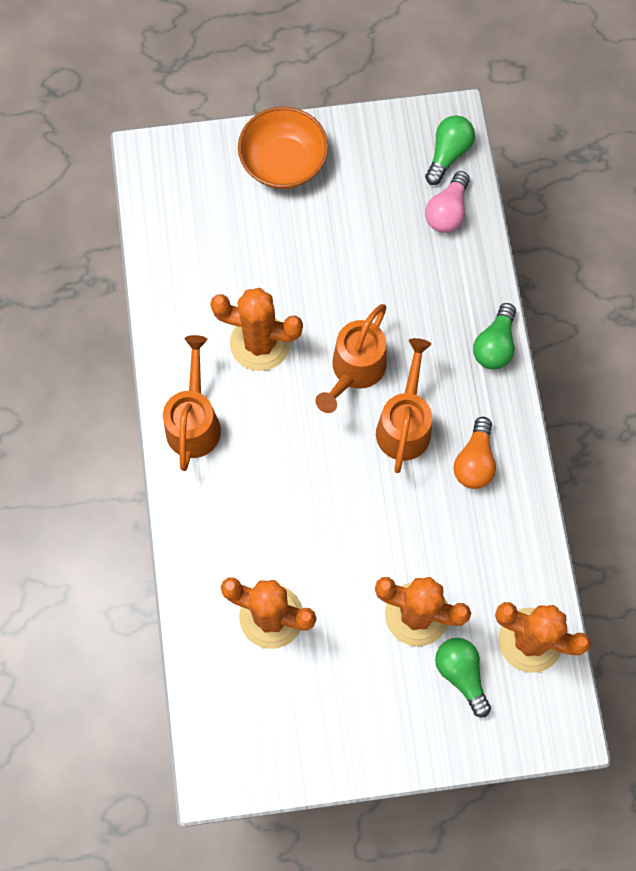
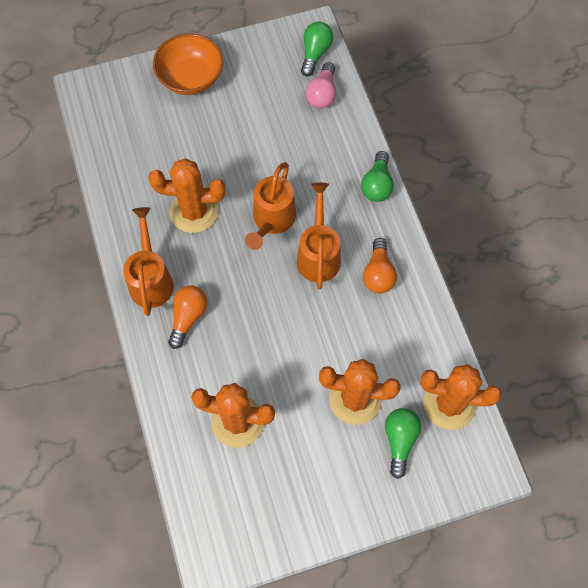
camera: 10 degrees left, 5 degrees down
(232, 477) = (188, 317): none -> orange light bulb
(461, 674) = (400, 441): green light bulb -> green light bulb turned 45 degrees clockwise

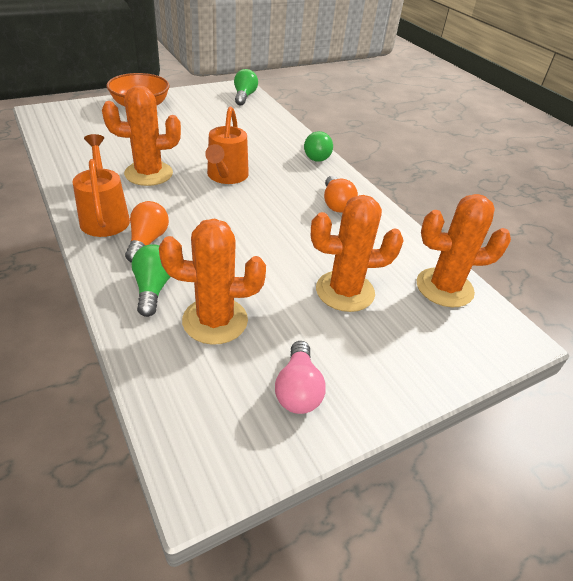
camera: 15 degrees left, 25 degrees down
(318, 254) = (276, 194): orange watering can -> none
(322, 94) = (255, 113): pink light bulb -> pink light bulb (298, 389)
(400, 441) = (406, 321): green light bulb -> green light bulb (153, 288)

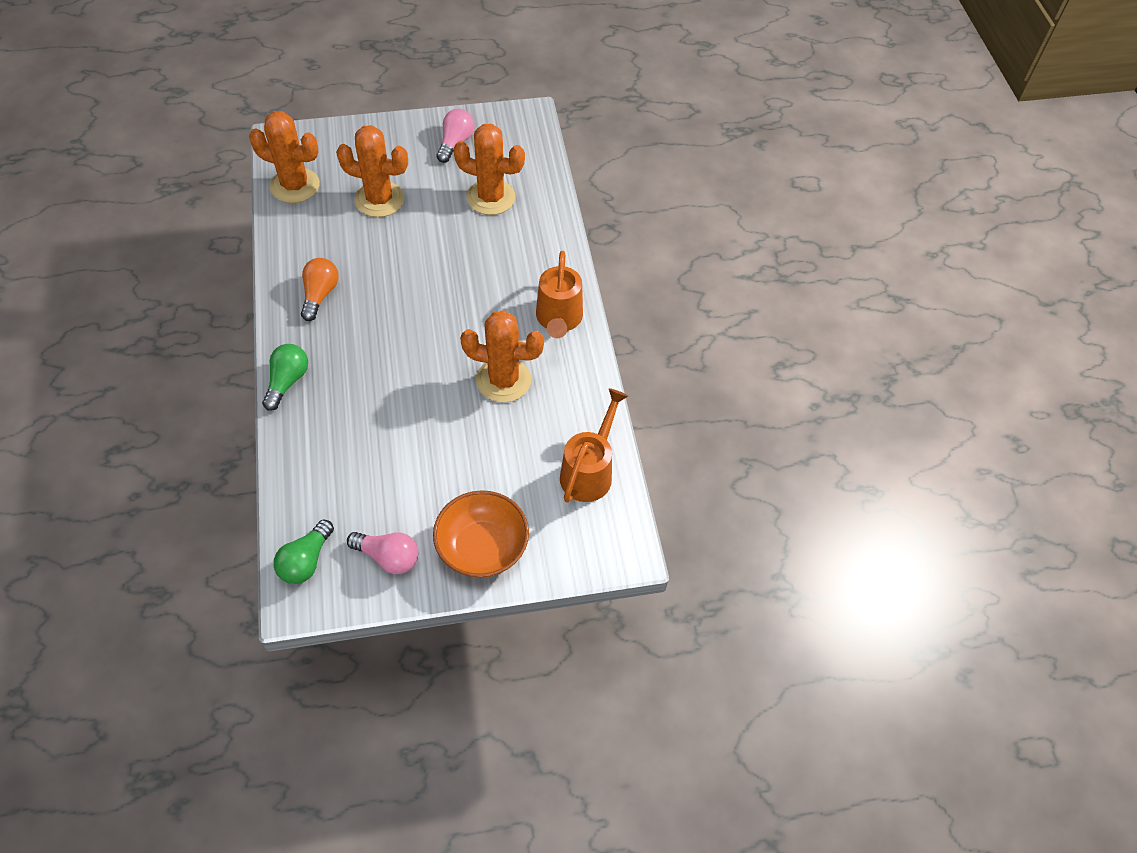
camera: 160 degrees left, 15 degrees up
(147, 241) = (524, 281): orange light bulb -> none
(153, 288) = (529, 233): green light bulb -> none
(198, 100) = (388, 557): none -> pink light bulb
(226, 177) = (418, 359): orange watering can -> orange watering can (589, 471)

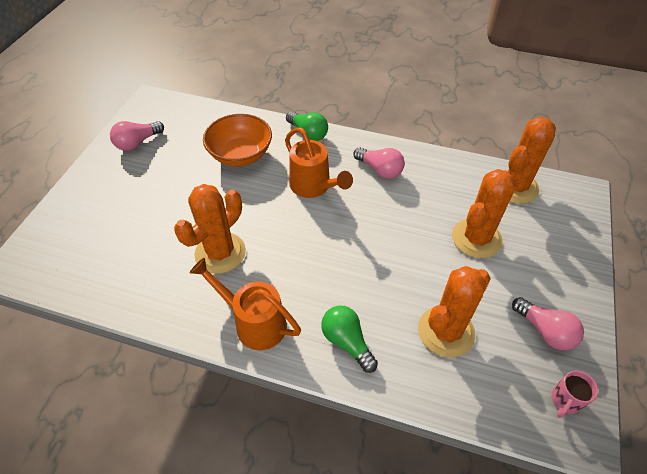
camera: 120 degrees right, 5 degrees down
(306, 561) = (169, 109): green light bulb -> green light bulb (347, 342)
(320, 295) = (380, 170): orange light bulb -> pink light bulb
(482, 547) = (99, 188): orange bowl -> orange bowl (240, 154)
(508, 126) = (565, 400): none -> pink mug
(589, 471) = (93, 275): orange watering can -> orange watering can (314, 187)

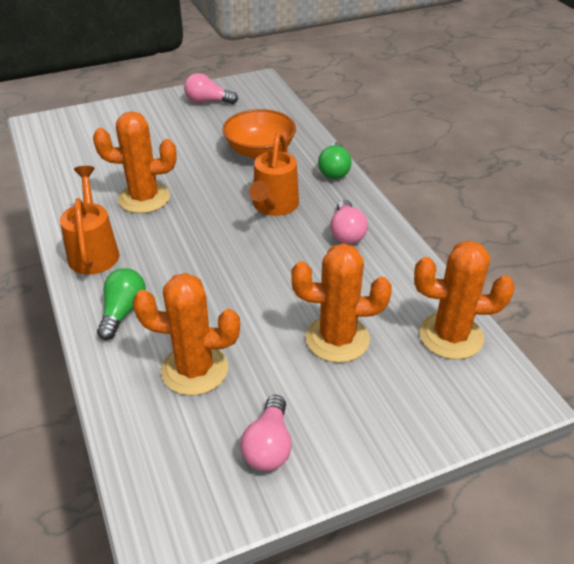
camera: 50 degrees right, 10 degrees down
(565, 400) = (193, 499): pink mug -> none

